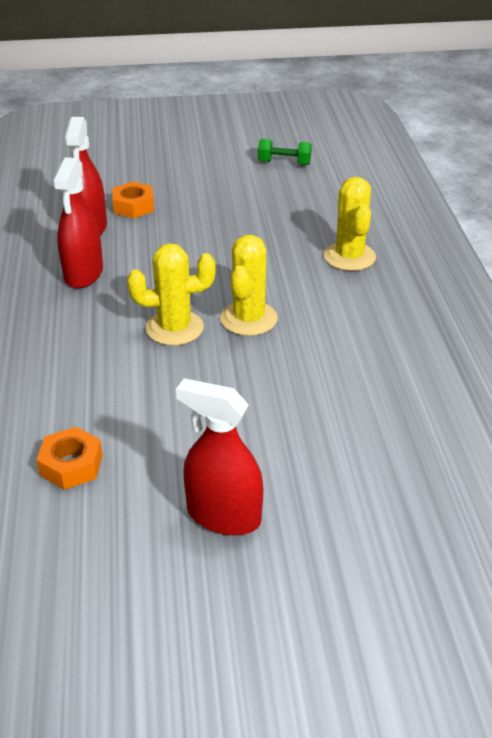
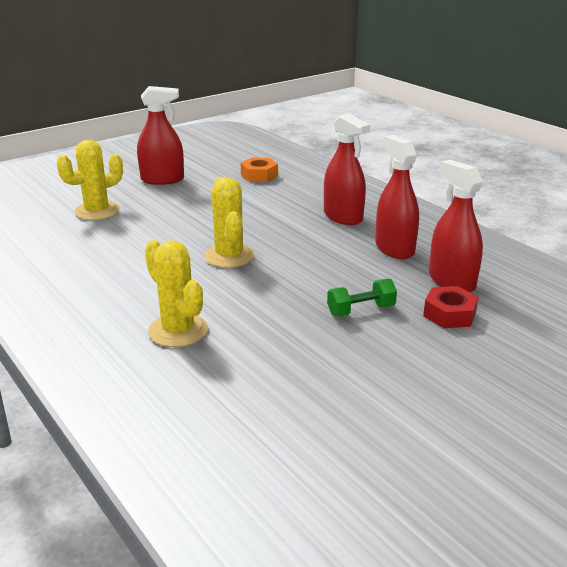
camera: 150 degrees right, 10 degrees down
(72, 333) = (343, 217): none -> red spray bottle
(133, 206) = (449, 314): orange nut -> red nut
(174, 328) = (278, 237): yellow cactus -> yellow cactus (97, 211)
(284, 163) = (364, 443): green dumbbell -> green dumbbell (361, 310)

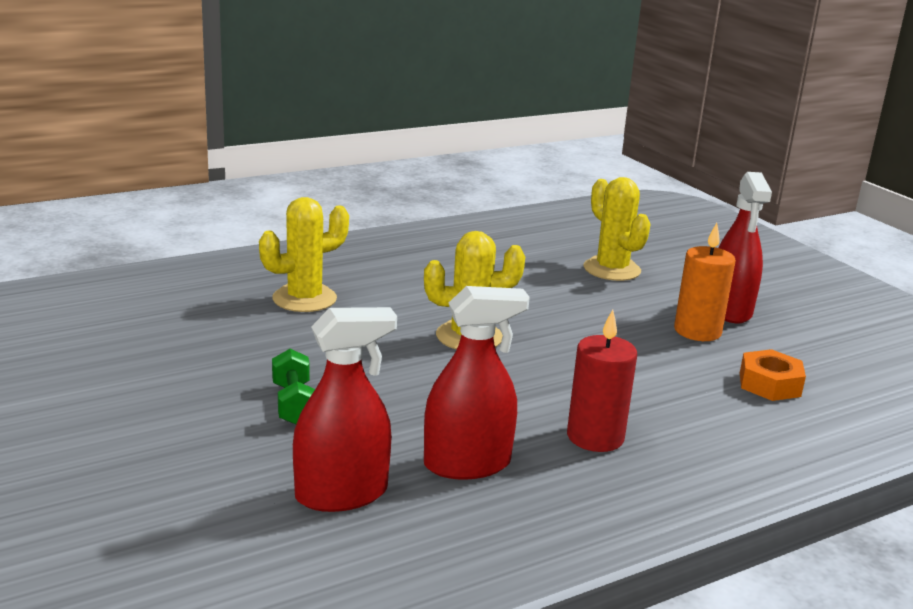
camera: 95 degrees right, 5 degrees down
(196, 189) = (697, 331): none -> orange candle
(343, 217) = (595, 437): red spray bottle -> red candle
(449, 314) = (249, 469): red nut -> none

